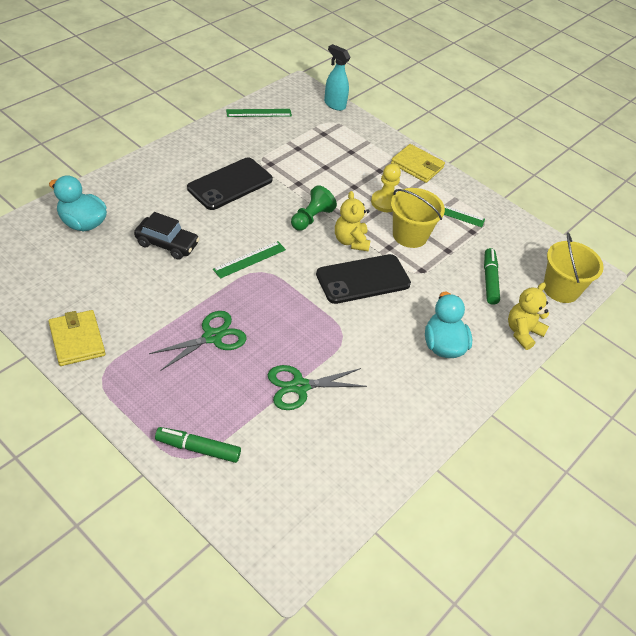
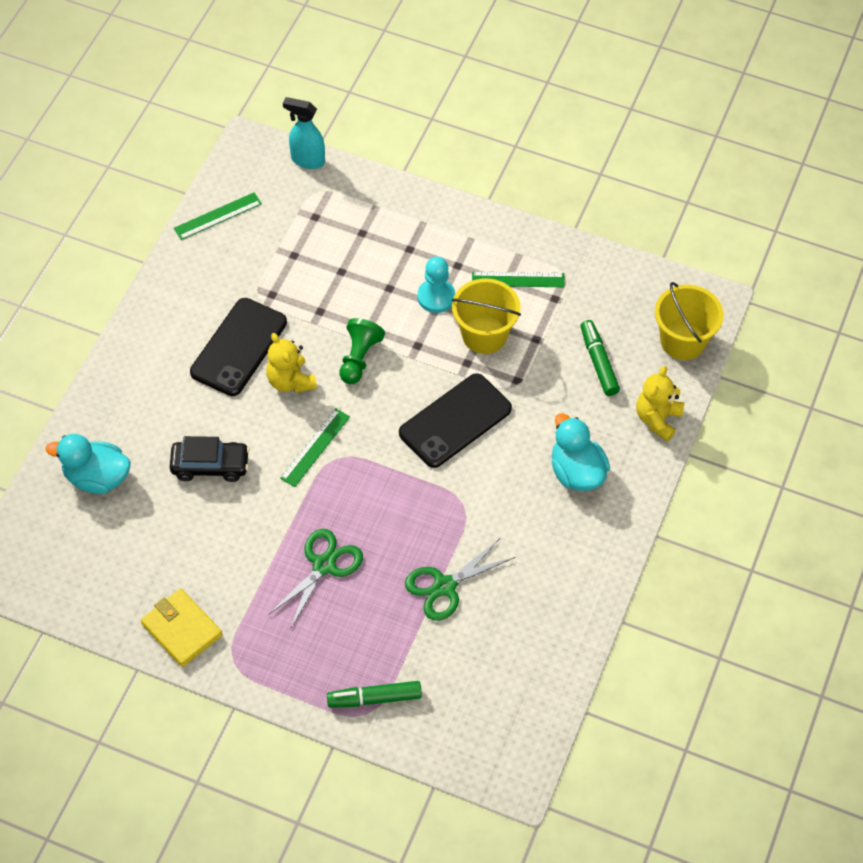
camera: 15 degrees left, 10 degrees up
(351, 241) = (419, 372): yellow teddy bear -> yellow teddy bear (290, 381)
(385, 202) = (436, 297): yellow pawn -> turquoise pawn
(417, 166) = (452, 221): yellow wallet -> none

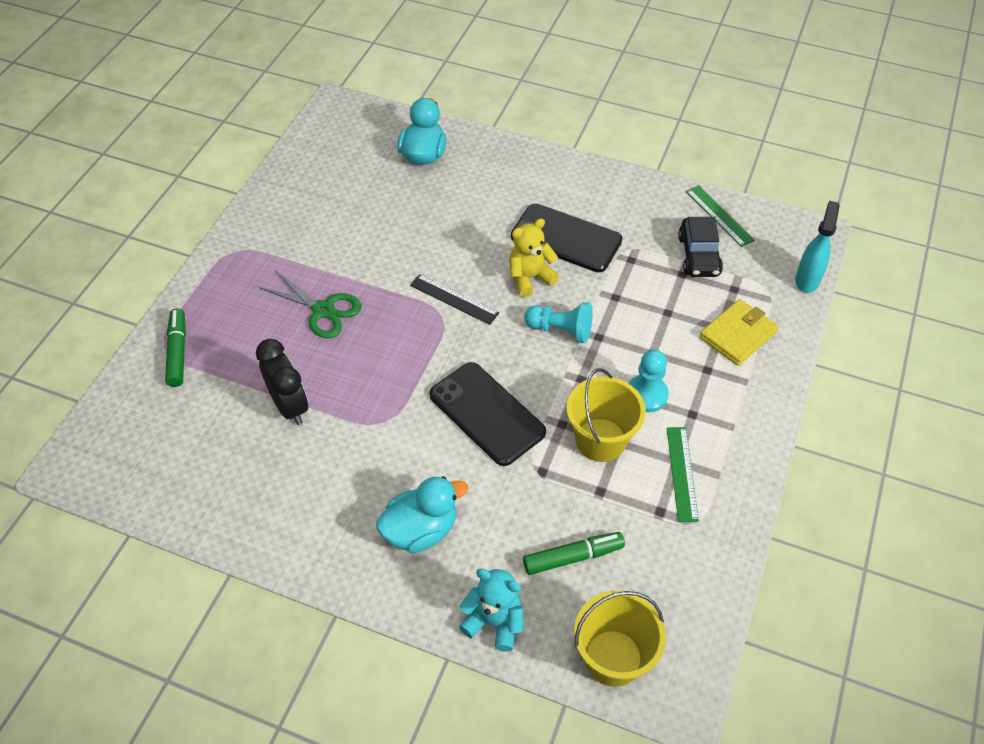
camera: 90 degrees right, 5 degrees down
(182, 629) = (270, 216): yellow wallet -> yellow wallet (737, 335)
(210, 465) = (434, 225): black car -> black car (699, 255)
(315, 447) = (454, 299): green ruler -> black ruler
(359, 358) = (561, 330): green pawn -> turquoise pawn
(444, 586) = (290, 406): green scissors -> black clock
(657, 419) = (494, 621): yellow teddy bear -> turquoise teddy bear

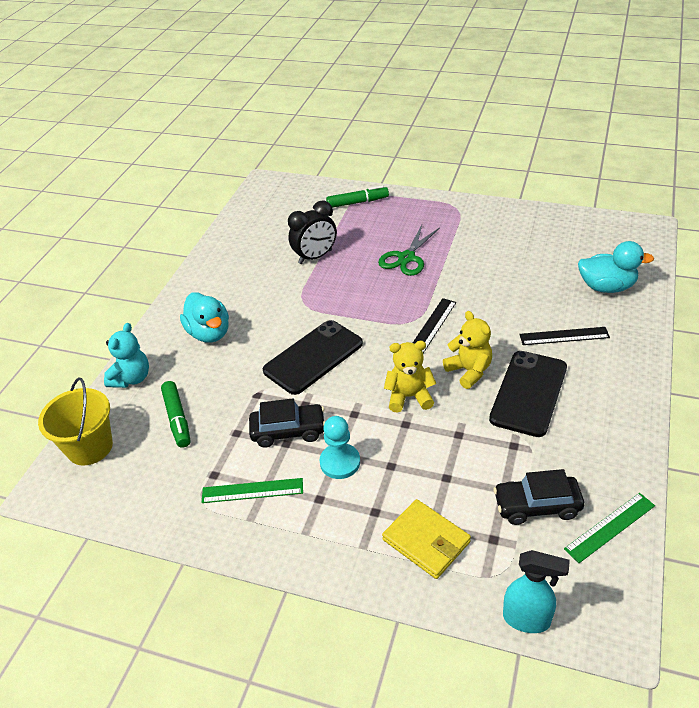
camera: 90 degrees right, 10 degrees down
(491, 199) = (564, 336): none -> black ruler
(561, 330) = (409, 397): turquoise pawn -> yellow teddy bear
(600, 440) = (288, 431): yellow bucket -> black car

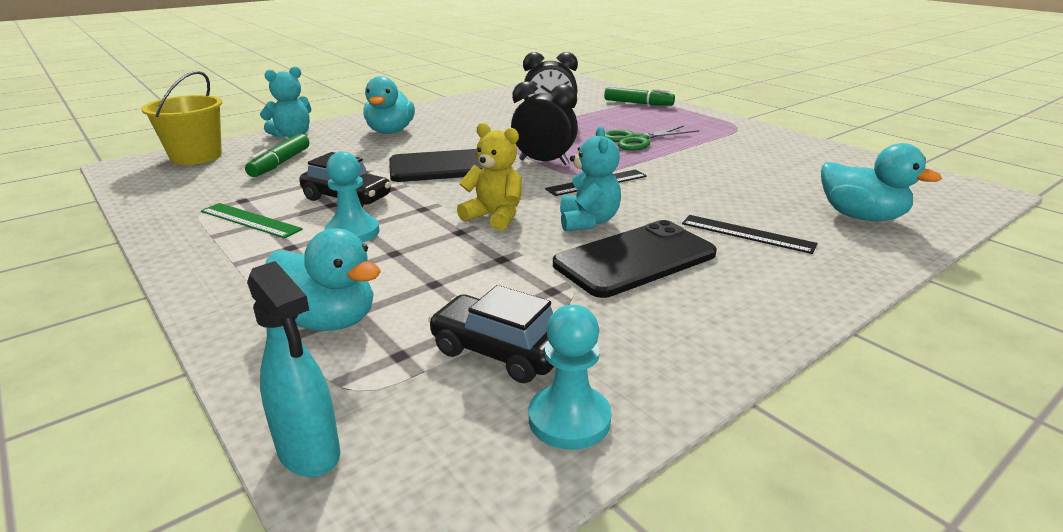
camera: 30 degrees right, 15 degrees down
(373, 318) = (543, 162): none -> black clock
(426, 541) = (327, 321): yellow wallet -> turquoise duck
(469, 371) = (588, 221): yellow teddy bear -> turquoise teddy bear
(610, 527) = (569, 419): green ruler -> turquoise pawn

